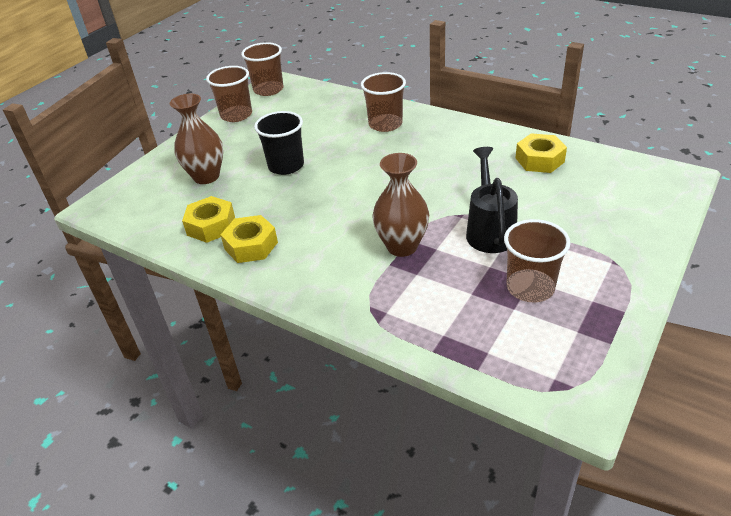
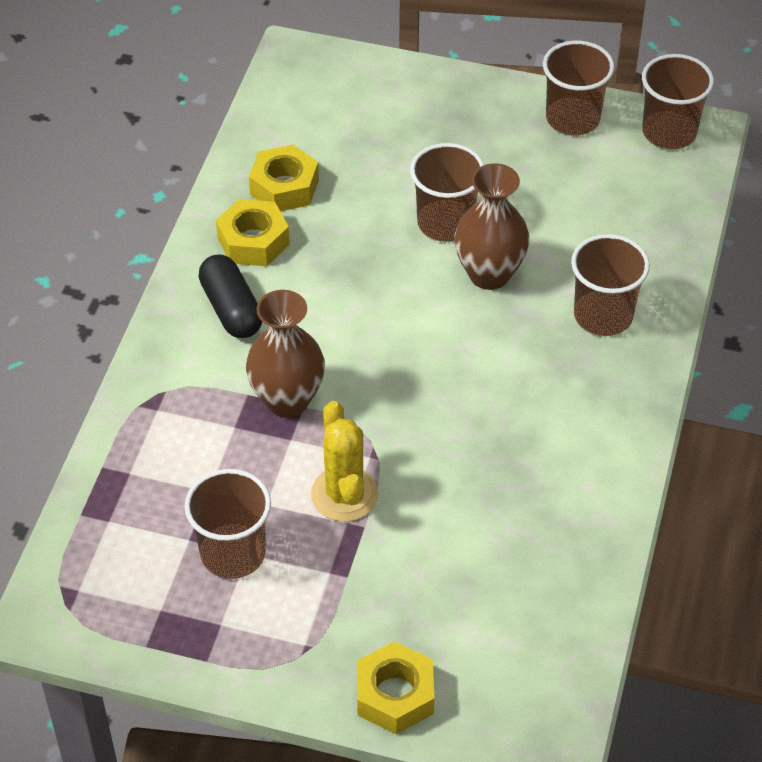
camera: 70 degrees right, 10 degrees up
(206, 176) = (394, 142): brown vase -> brown vase (489, 274)
(286, 166) = (445, 223): black cup -> brown cup
(308, 263) = (231, 309): none -> black capsule
(489, 231) = (344, 494): black watering can -> yellow cactus
(539, 160) = (551, 540): yellow nut -> yellow nut (395, 695)

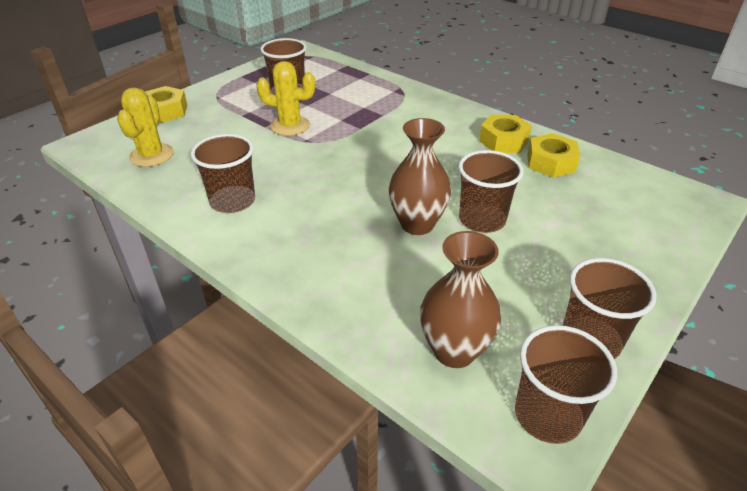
camera: 115 degrees right, 10 degrees down
(231, 309) = (450, 123): black capsule -> none
(287, 400) = (368, 124): brown vase -> brown vase (454, 351)
(524, 623) = (151, 155): none -> yellow cactus
(603, 315) = (336, 267): brown cup -> brown cup (232, 201)

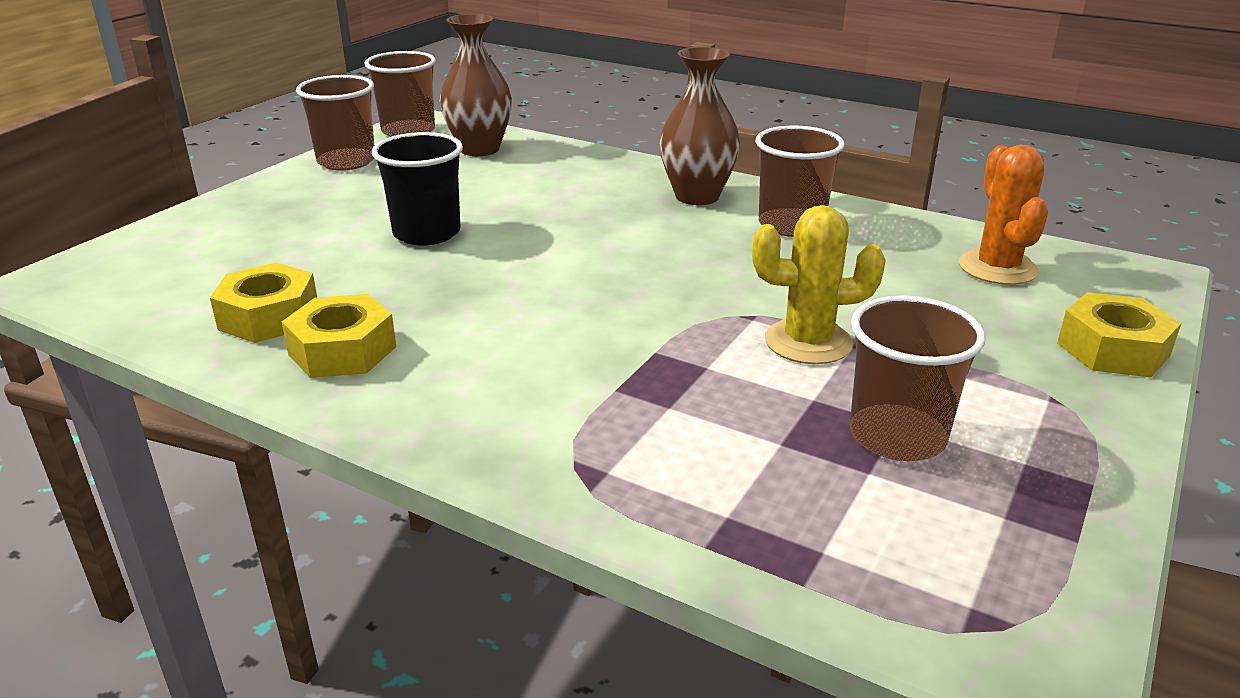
camera: 170 degrees right, 10 degrees down
(151, 155) = (997, 268): yellow cactus -> orange cactus
(417, 224) = (519, 222): brown vase -> brown vase (697, 196)
(482, 220) = (427, 233): brown cup -> black cup

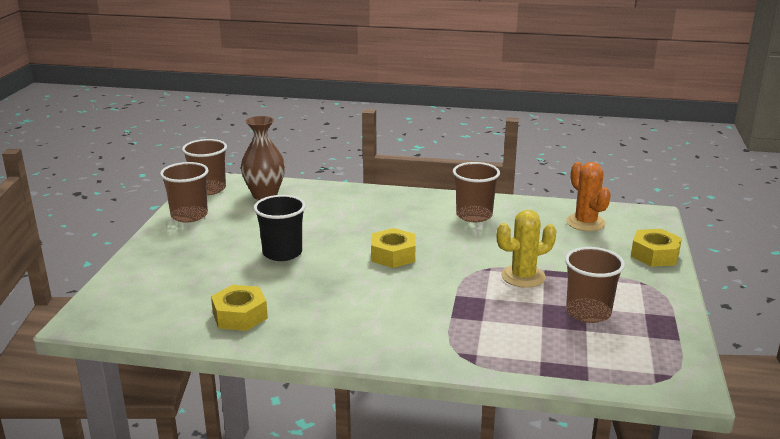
camera: 20 degrees left, 5 degrees down
(342, 351) = (298, 325): yellow nut -> yellow nut (393, 255)
(697, 196) = (413, 206): brown vase -> none

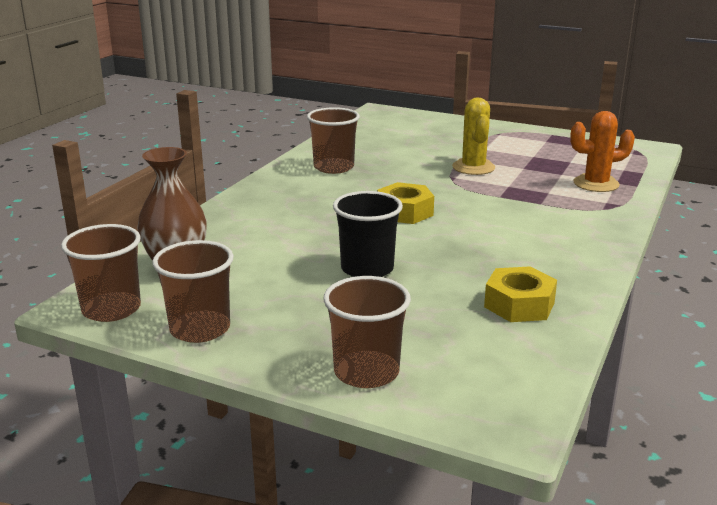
camera: 75 degrees left, 0 degrees up
(585, 223) = (380, 132): orange cactus -> orange cactus (596, 184)
(588, 312) = (542, 156): brown cup -> brown cup (366, 372)
(654, 255) = (453, 122): yellow nut -> none

